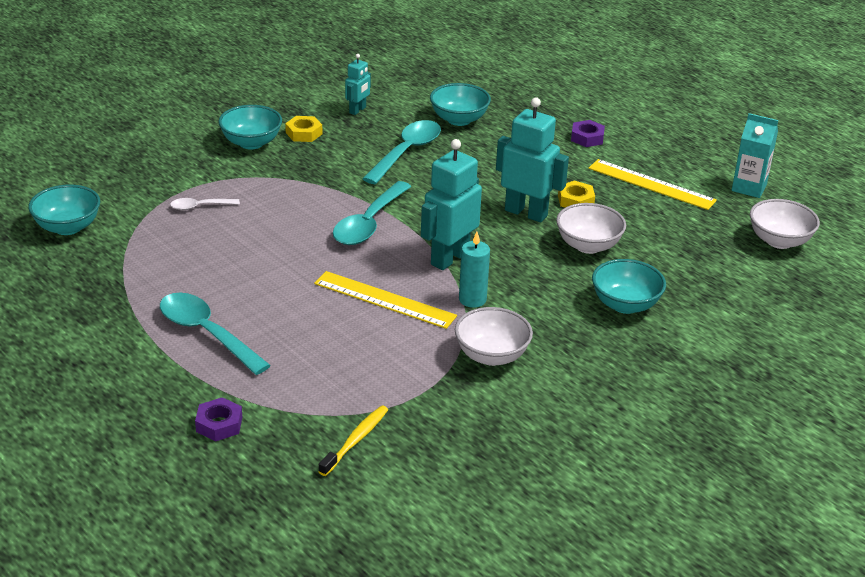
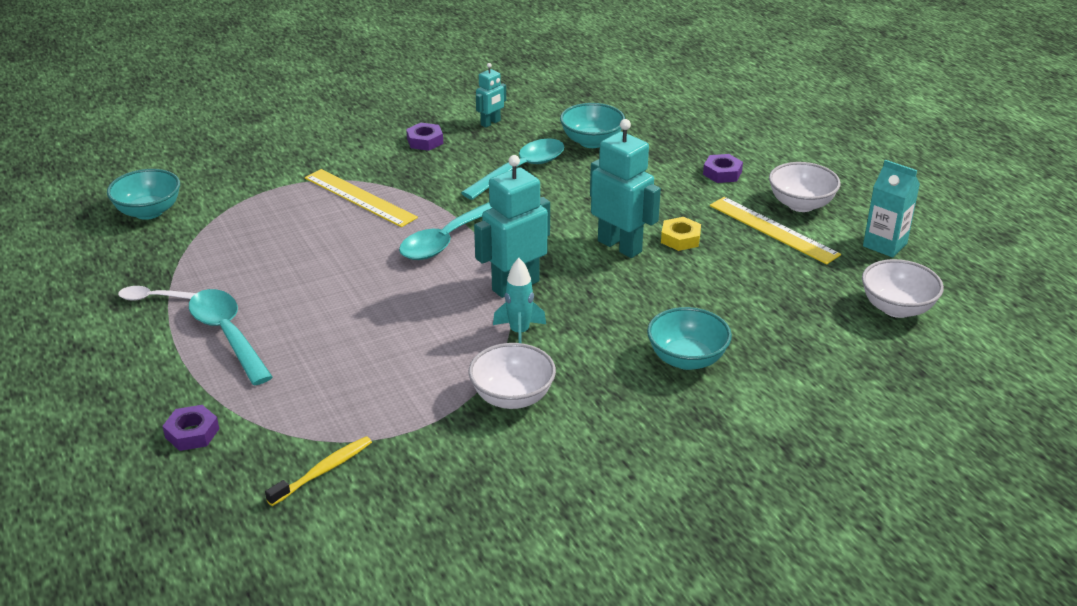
camera: 15 degrees right, 0 degrees up
(200, 207) = (285, 205): white spoon -> white spoon (153, 298)
(251, 143) = (368, 146): turquoise bowl -> none
(304, 133) = (425, 141): yellow nut -> purple nut
(384, 300) = (426, 322): yellow ruler -> yellow ruler (360, 197)
(472, 299) = (519, 333): turquoise candle -> turquoise rocket
(588, 245) = (673, 289): white bowl -> white bowl (801, 204)

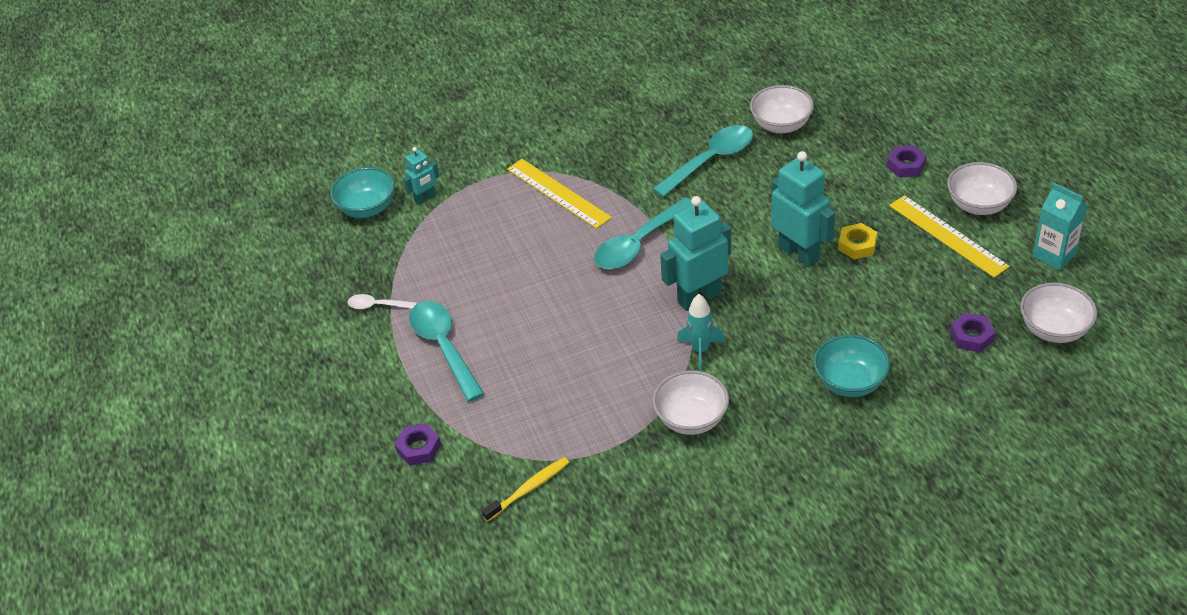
camera: 10 degrees right, 10 degrees up
(425, 141) = (620, 124): purple nut -> purple nut (971, 336)
(490, 123) = (684, 101): turquoise robot -> turquoise robot (425, 198)
(592, 142) = (781, 125): turquoise bowl -> white bowl

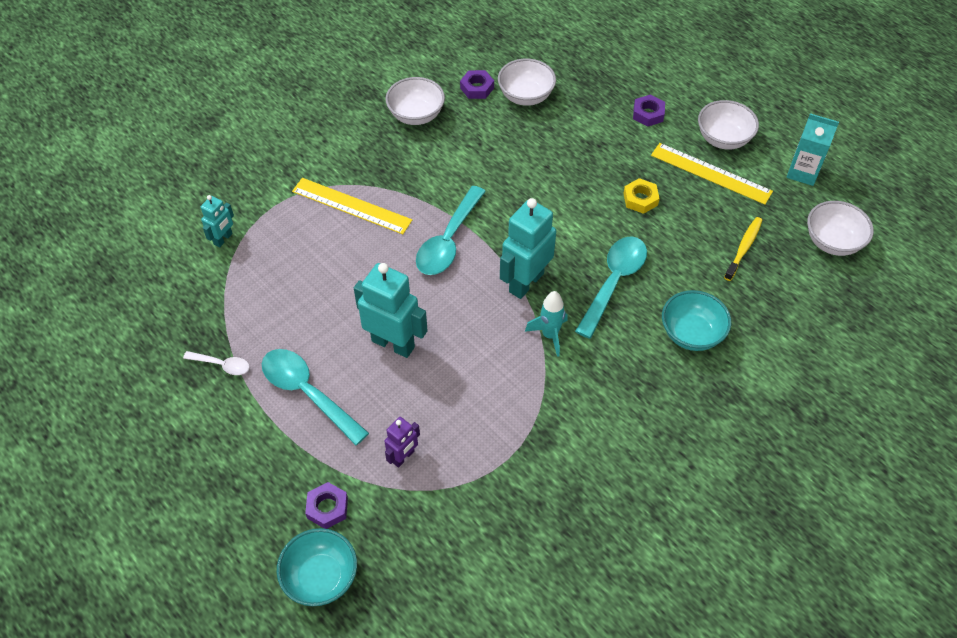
camera: 25 degrees left, 10 degrees up
(367, 208) = (168, 262): turquoise bowl -> turquoise bowl (321, 577)
(377, 306) = (222, 365): white spoon -> white spoon turned 150 degrees counterclockwise
(508, 423) = (403, 457): none -> purple robot
(528, 489) = (452, 521): yellow toothbrush -> yellow toothbrush (743, 248)
(691, 419) = (570, 406): white bowl -> white bowl (416, 115)
(711, 160) = (478, 143): turquoise spoon -> turquoise spoon (614, 282)
(799, 253) = (594, 218): turquoise robot -> turquoise robot (393, 343)
(971, 336) = (771, 264): purple nut -> purple nut (477, 88)

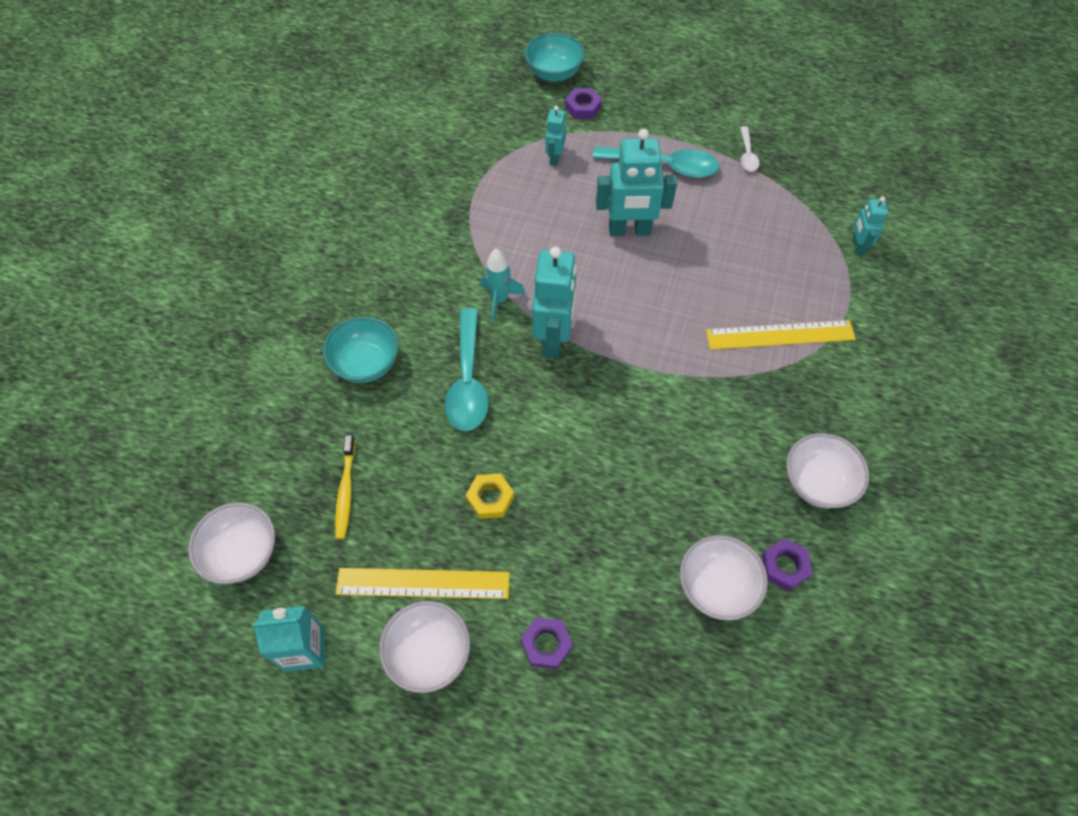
camera: 150 degrees right, 5 degrees up
(222, 365) = (747, 155): white spoon -> white spoon turned 75 degrees counterclockwise
(403, 457) = (554, 158): purple robot -> turquoise robot
(448, 240) = (657, 345): turquoise spoon -> none

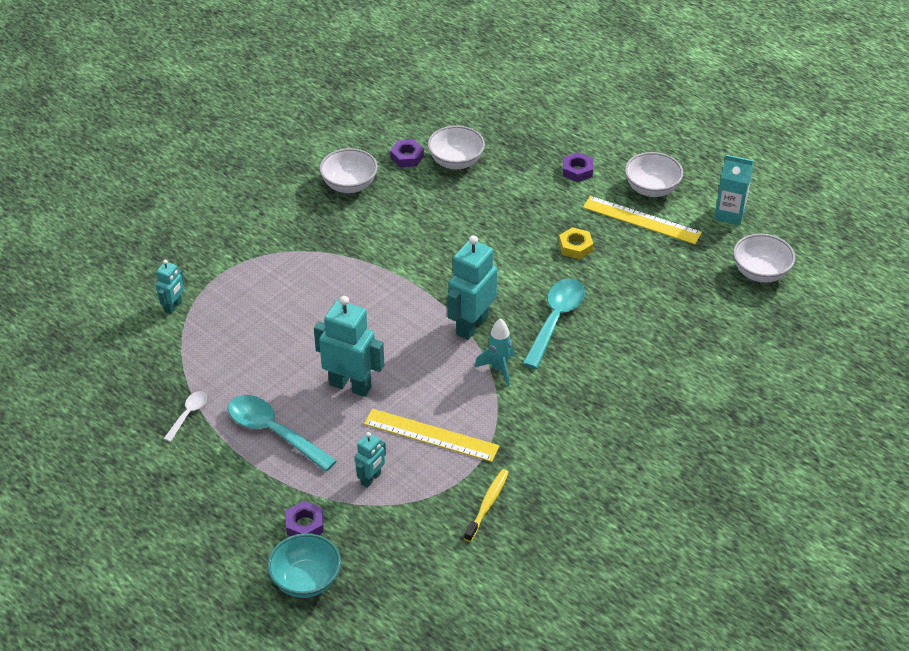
camera: 155 degrees left, 15 degrees down
(346, 491) = (677, 283): yellow toothbrush -> yellow toothbrush (487, 504)
(366, 364) = (632, 359): turquoise bowl -> none
(780, 335) = (295, 269): yellow ruler -> yellow ruler (431, 435)

